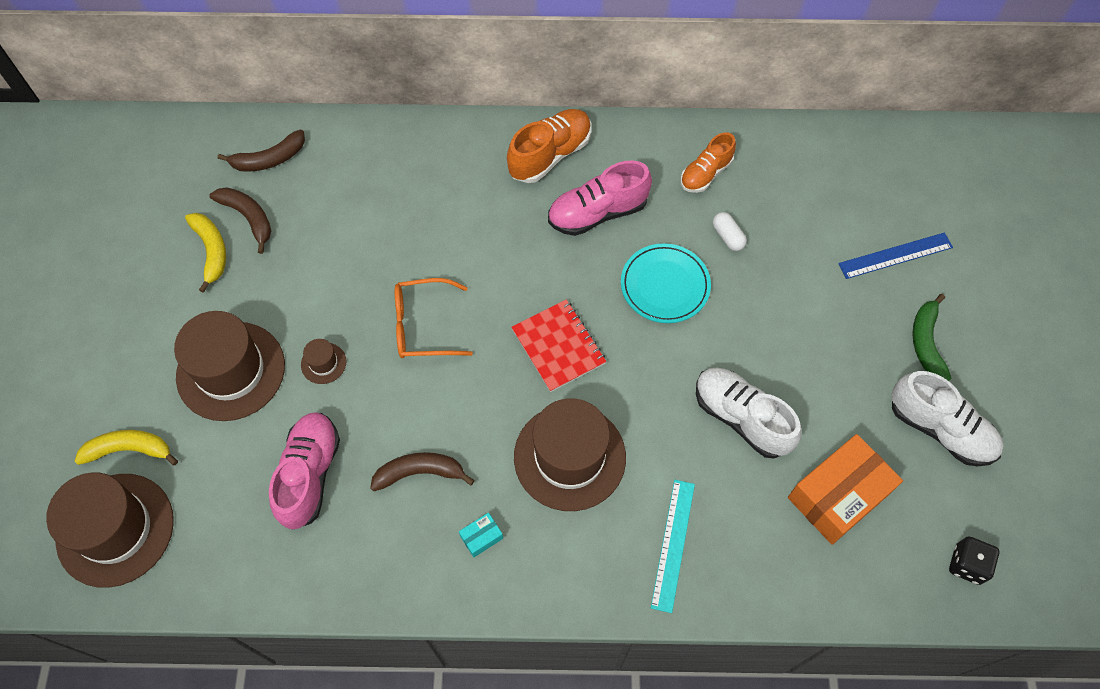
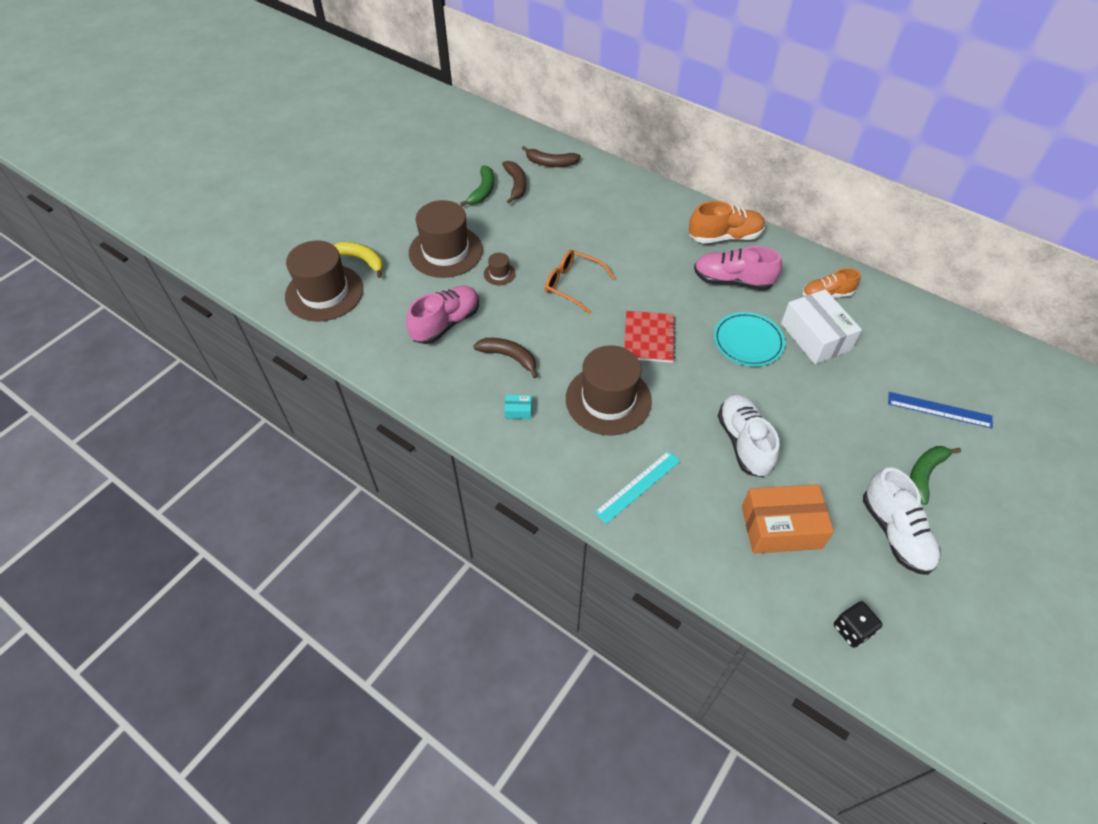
camera: 35 degrees right, 10 degrees down
(211, 251) = (483, 191): yellow banana -> green banana
(728, 236) = (815, 337): white capsule -> white box

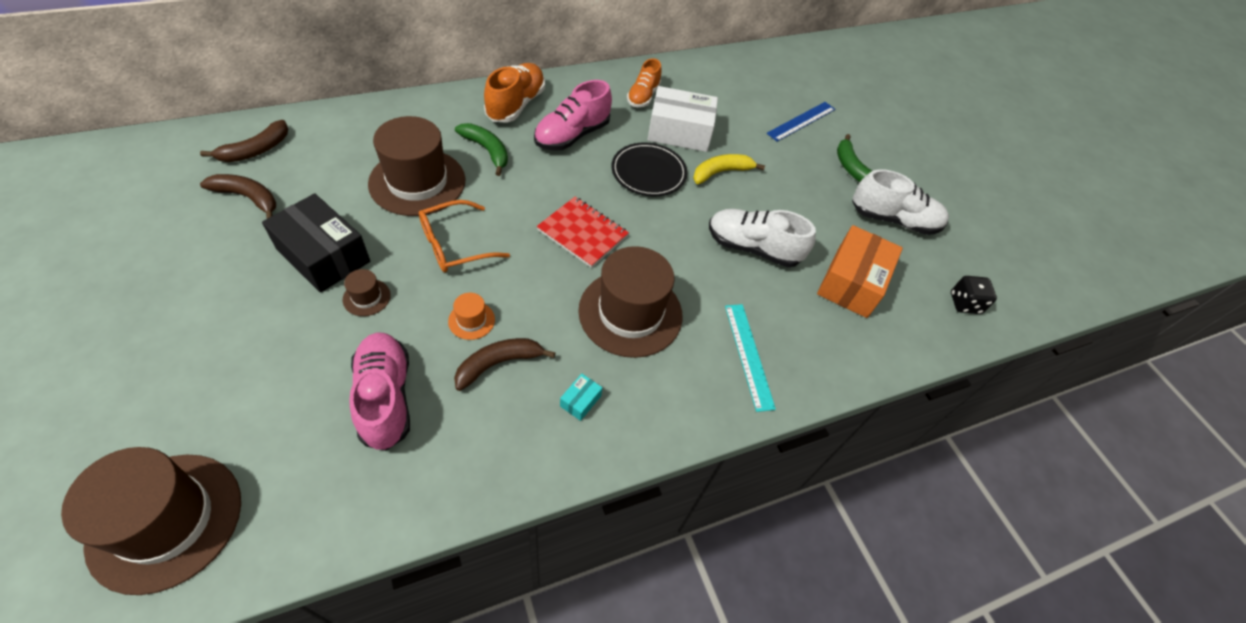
camera: 65 degrees left, 0 degrees up
(362, 260) = (164, 433): yellow banana -> yellow banana (721, 172)
(445, 251) = (267, 328): brown hat -> brown hat (417, 182)
(483, 191) = (215, 232): green banana -> green banana (487, 150)
(509, 238) = (324, 255): none -> black box
(527, 326) = (471, 320): none -> orange hat
(748, 341) = (648, 172): turquoise plate -> black plate

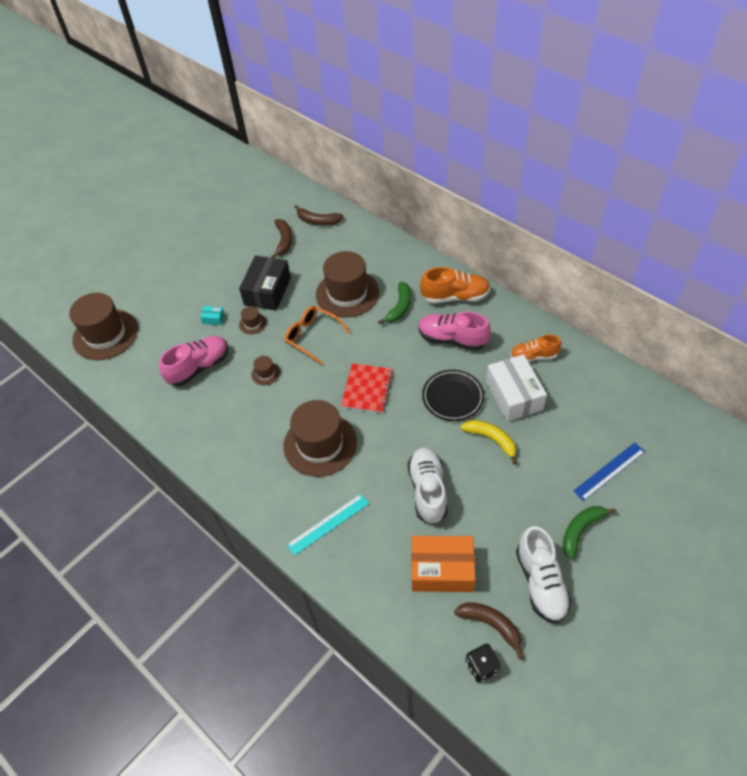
camera: 75 degrees right, 0 degrees up
(471, 320) = (266, 373): orange hat -> brown hat
(498, 364) = (245, 400): brown banana -> brown banana (491, 624)
(580, 401) = (243, 449): turquoise box -> turquoise box (213, 319)
(801, 121) = (609, 471): blue ruler -> blue ruler turned 60 degrees counterclockwise

